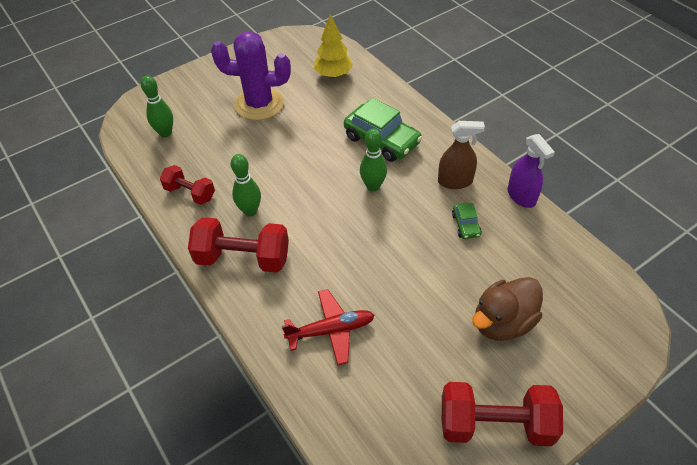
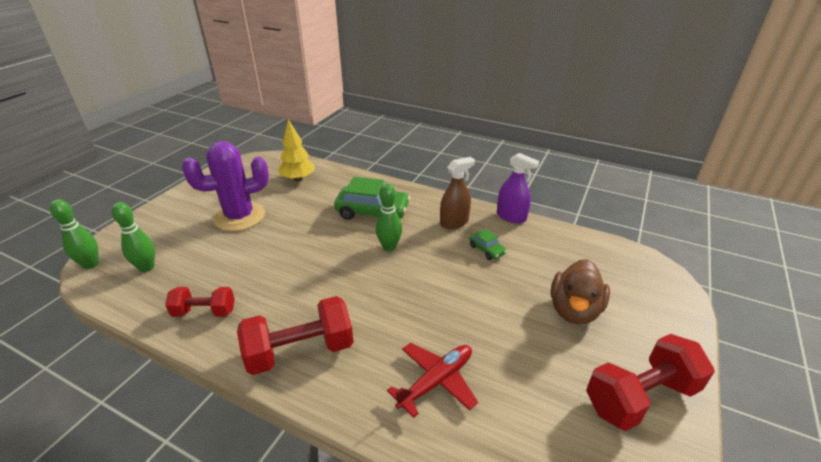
camera: 30 degrees left, 15 degrees down
(250, 211) = (282, 305): green bowling pin -> green bowling pin (91, 264)

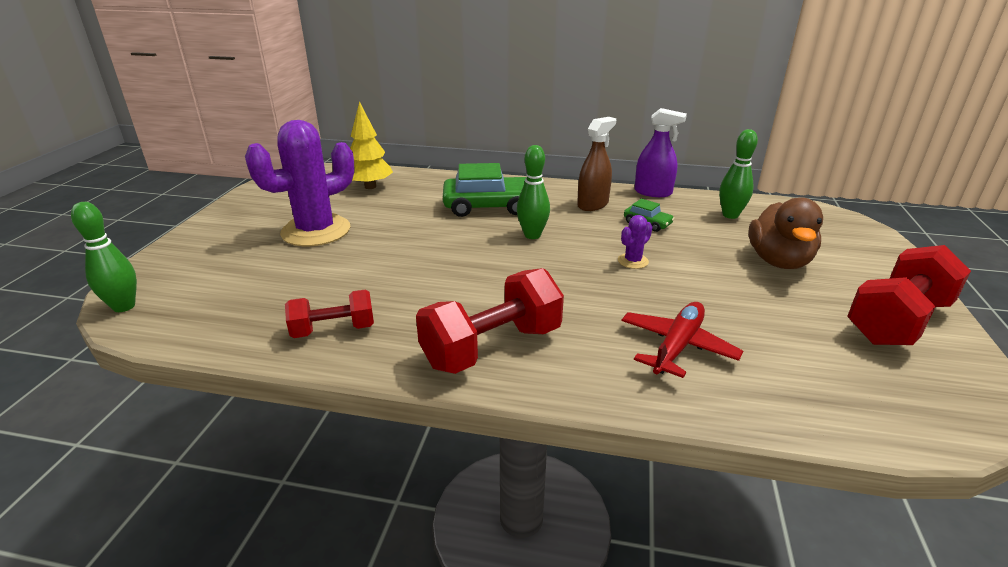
camera: 15 degrees left, 5 degrees down
(147, 267) = (215, 298): green bowling pin -> green bowling pin (730, 215)
(452, 287) = (633, 261): none -> purple cactus

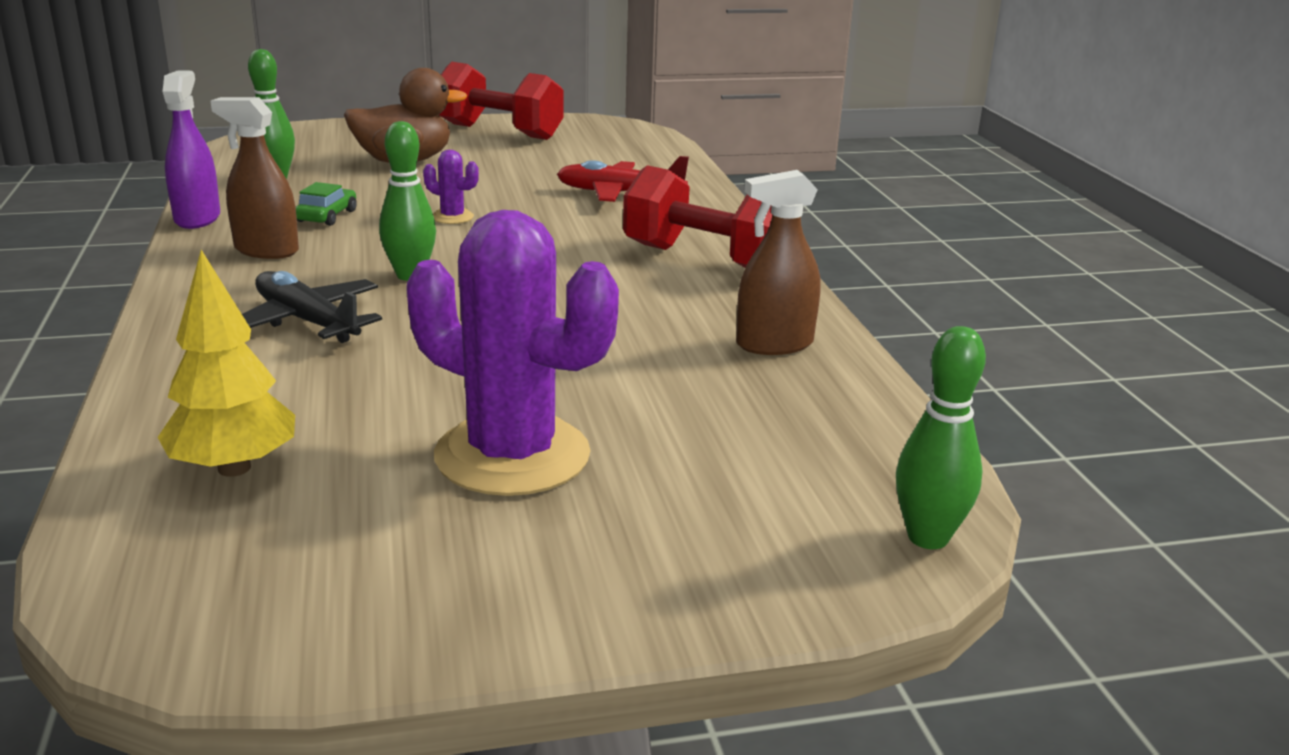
camera: 115 degrees left, 5 degrees down
(333, 330) = (774, 344): red dumbbell -> brown spray bottle
(488, 206) = (307, 321): green car -> black plane

